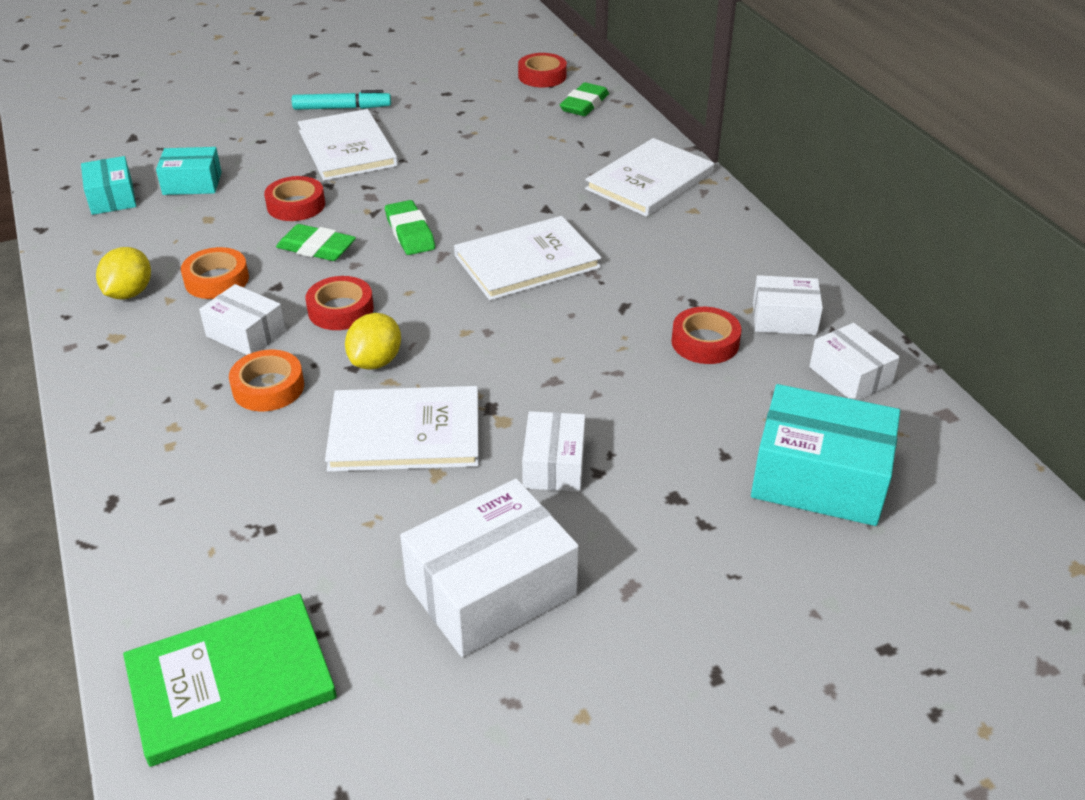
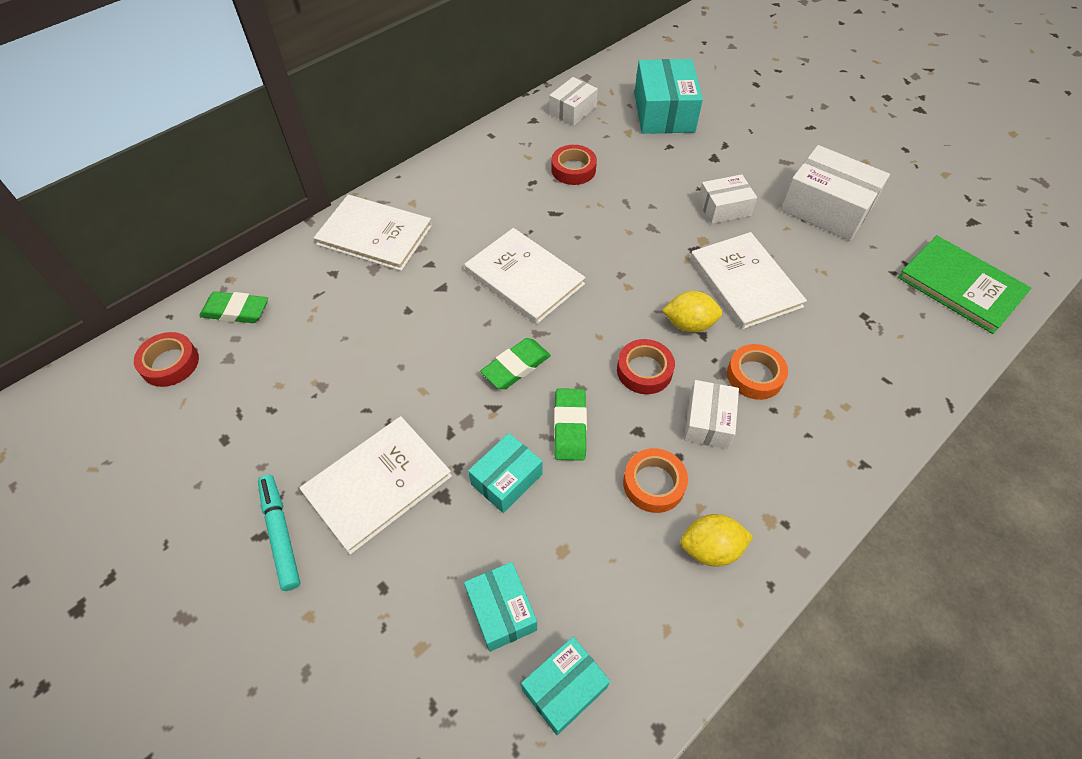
camera: 110 degrees left, 15 degrees up
(296, 205) = (506, 479): red tape -> turquoise box
(784, 318) = (530, 141): white box -> none

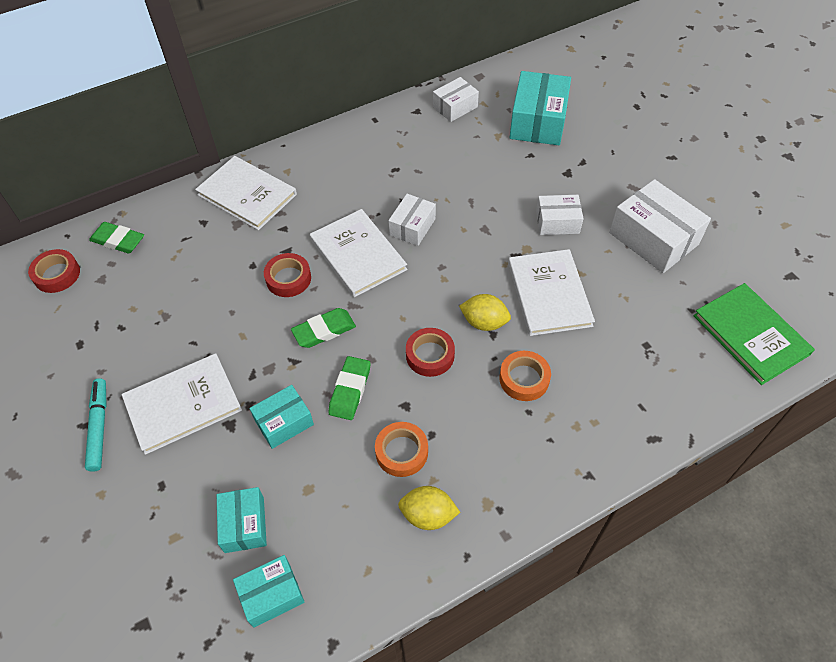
camera: 15 degrees right, 0 degrees up
(573, 169) = (435, 163): red tape -> red tape (288, 278)
(708, 421) = (467, 410): white box -> white box (412, 227)

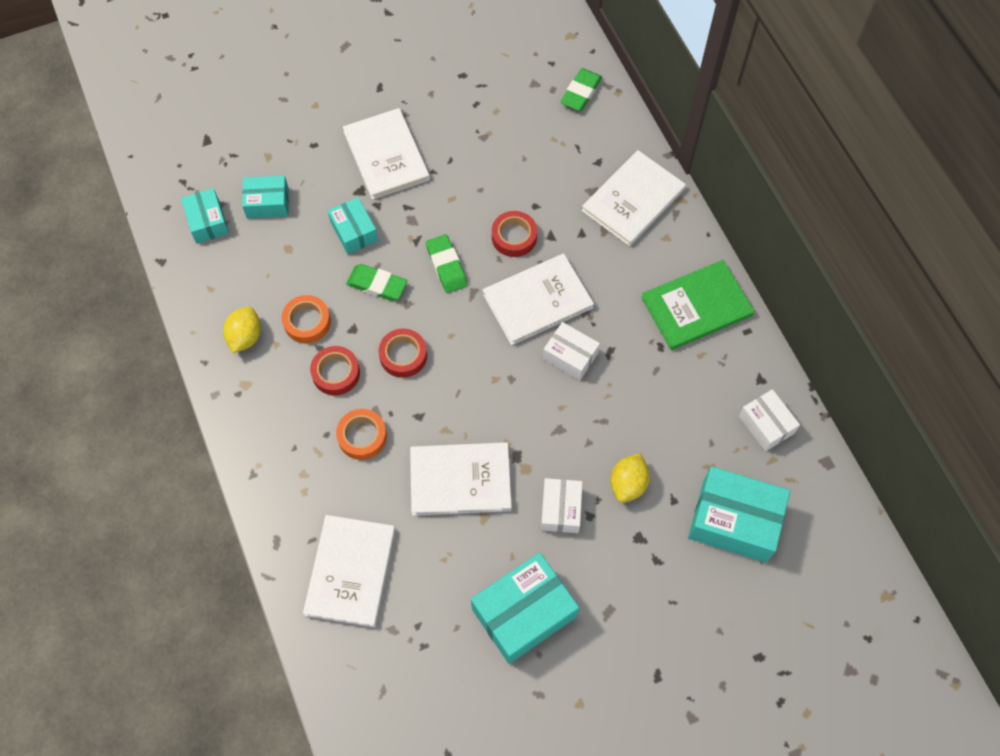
camera: 95 degrees right, 10 degrees up
(57, 274) = (544, 49): red tape -> red tape (336, 373)
(99, 427) = (375, 98): turquoise marker -> none
(484, 322) = (434, 410): yellow lemon -> yellow lemon (628, 484)
(653, 238) = (524, 613): white box -> turquoise box
(661, 368) = (350, 571): none -> white book
(751, 335) = (376, 680): green book -> green book (696, 306)

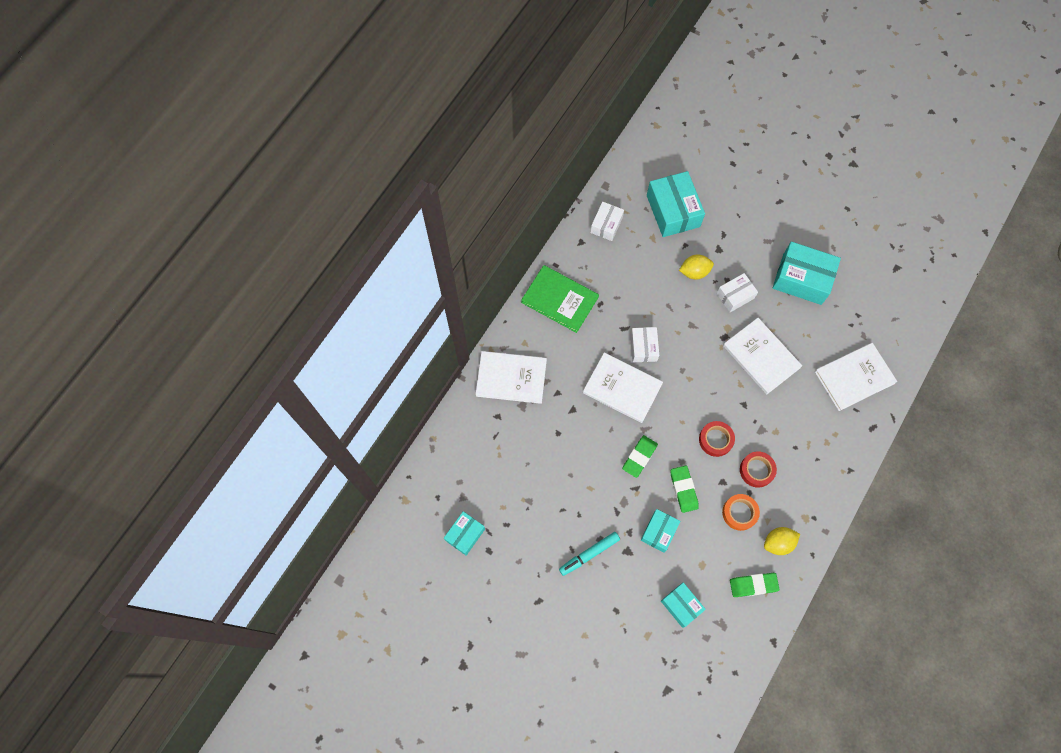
camera: 125 degrees left, 5 degrees up
(207, 222) = (724, 635): turquoise box -> turquoise box (465, 534)
(362, 436) = (780, 426): orange tape -> none
(386, 155) = (589, 554): white book -> turquoise marker
(514, 237) = (589, 431): red tape -> none
(581, 92) = (449, 462): green eraser -> green eraser (753, 585)

